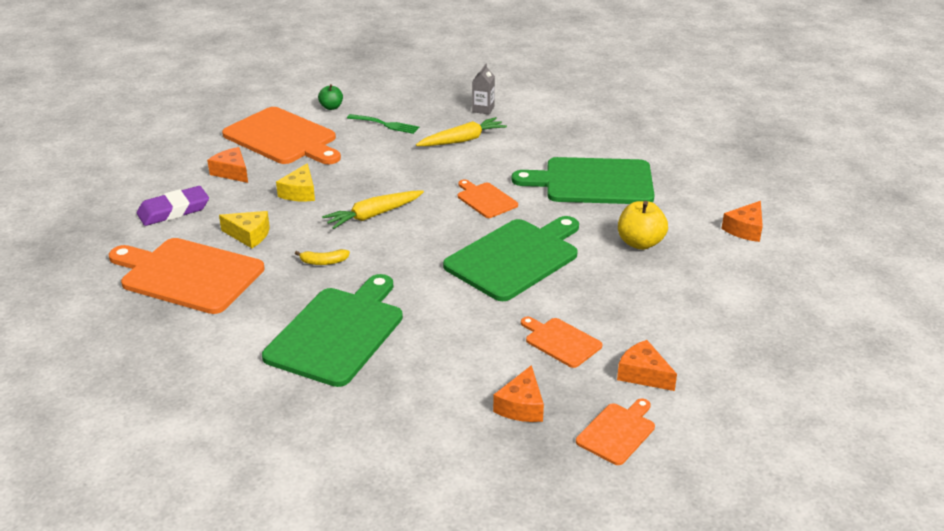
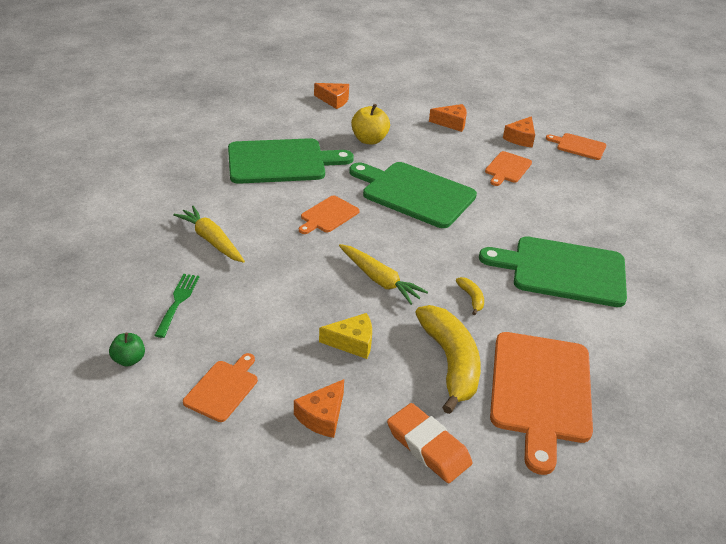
camera: 105 degrees left, 5 degrees up
(173, 210) = (428, 446): purple eraser -> orange eraser
(249, 235) = (450, 362): yellow cheese -> yellow banana
(282, 138) = (223, 389): orange cutting board -> orange cutting board, size x0.50
(483, 109) = (135, 233): grey carton -> none
(521, 406) = (582, 180): orange cheese -> orange cheese (451, 123)
(593, 182) = (281, 162): green cutting board -> green cutting board turned 90 degrees counterclockwise

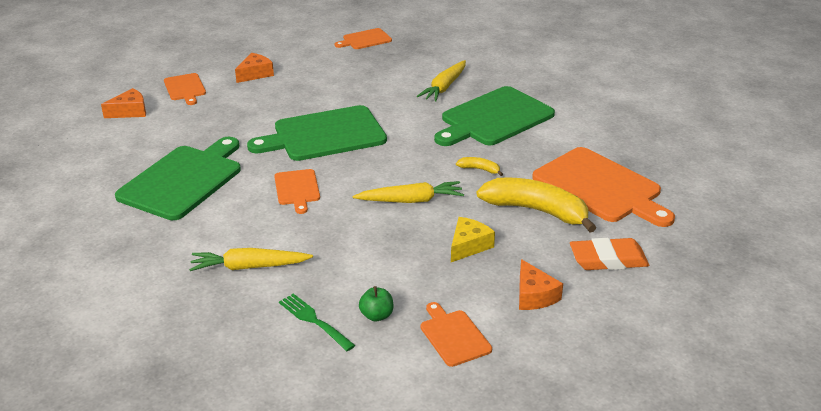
camera: 50 degrees left, 5 degrees down
(129, 359) = (361, 379): green apple -> green apple (376, 315)
(369, 140) = (219, 122): yellow apple -> none
(507, 168) = (350, 80): orange cutting board -> orange cutting board (185, 88)
(520, 138) = (321, 56): orange cheese -> none
(570, 220) = (444, 87): none -> yellow carrot

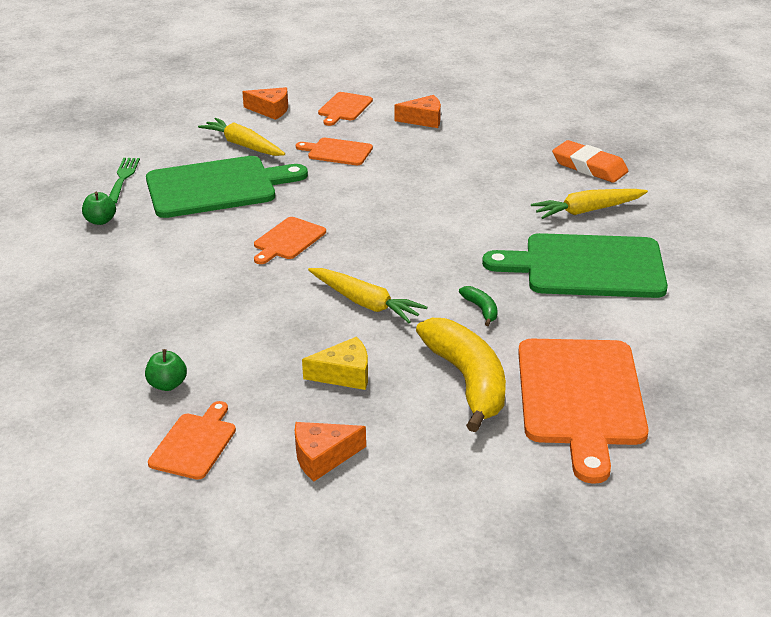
camera: 45 degrees right, 0 degrees up
(132, 245) = (100, 221): none -> green apple
(249, 267) = (146, 285): yellow carrot -> yellow carrot (243, 145)
(314, 321) = (118, 358): green fork -> green fork (123, 178)
(324, 135) = (391, 203): green cutting board -> none
(365, 39) = (585, 128): orange cutting board -> orange cutting board (337, 152)
(479, 169) = (481, 309): yellow banana -> green banana
(534, 295) = (323, 457): orange cheese -> orange cheese turned 45 degrees clockwise
(608, 259) = (456, 472): orange eraser -> orange eraser (589, 167)

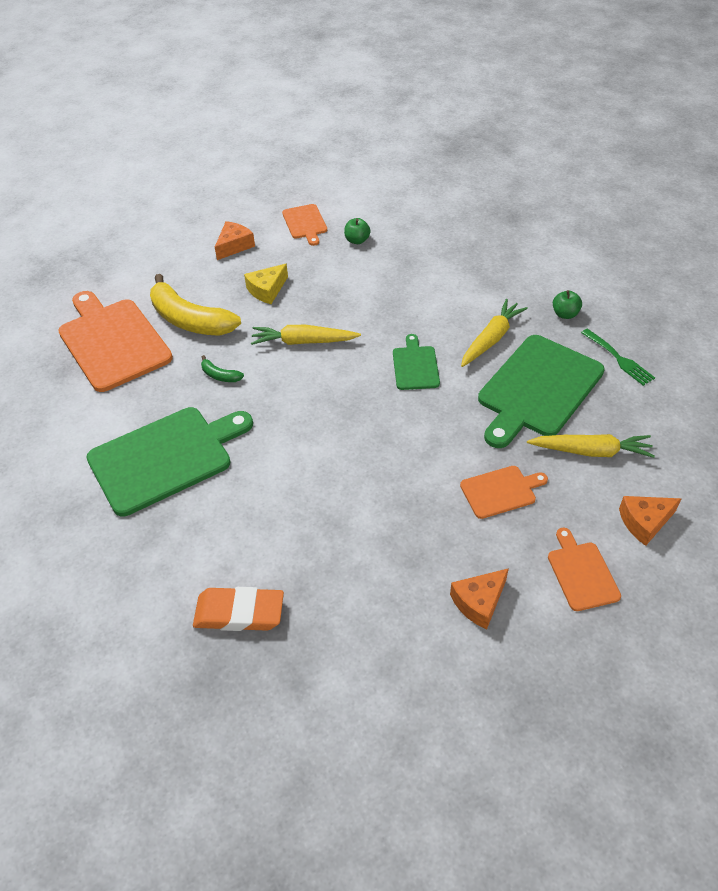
camera: 145 degrees right, 15 degrees up
(288, 240) = (415, 366): orange cutting board -> green cutting board
(587, 211) = (202, 533): yellow carrot -> yellow carrot (491, 339)

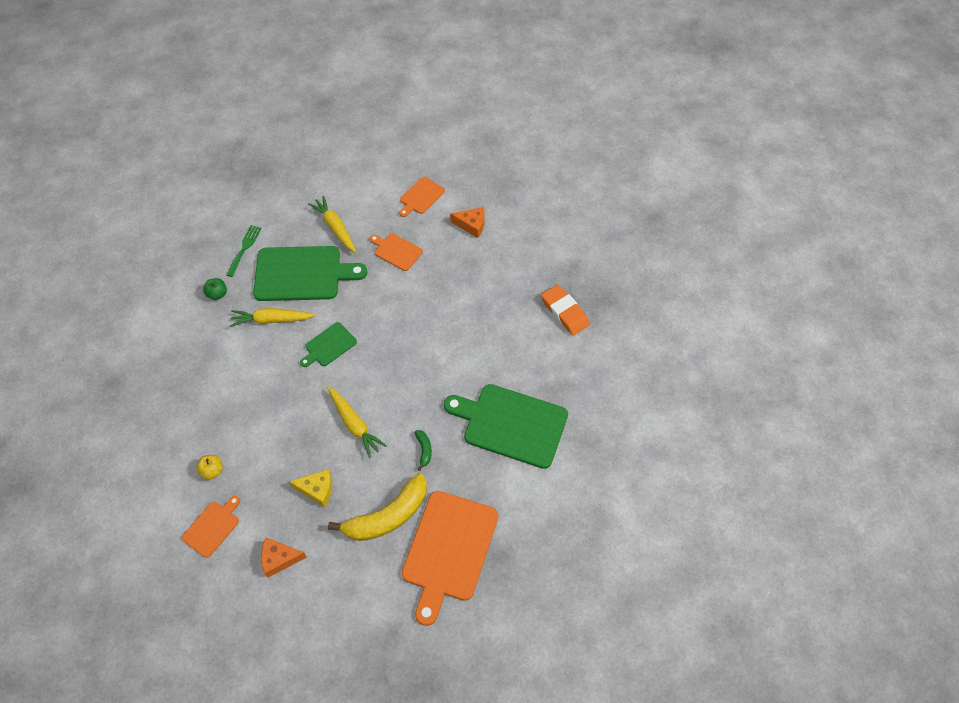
camera: 130 degrees left, 10 degrees up
(190, 320) = (387, 516): yellow banana -> yellow banana turned 60 degrees clockwise
(357, 240) = (212, 471): green apple -> yellow apple
(645, 522) = (368, 187): orange cheese -> none

